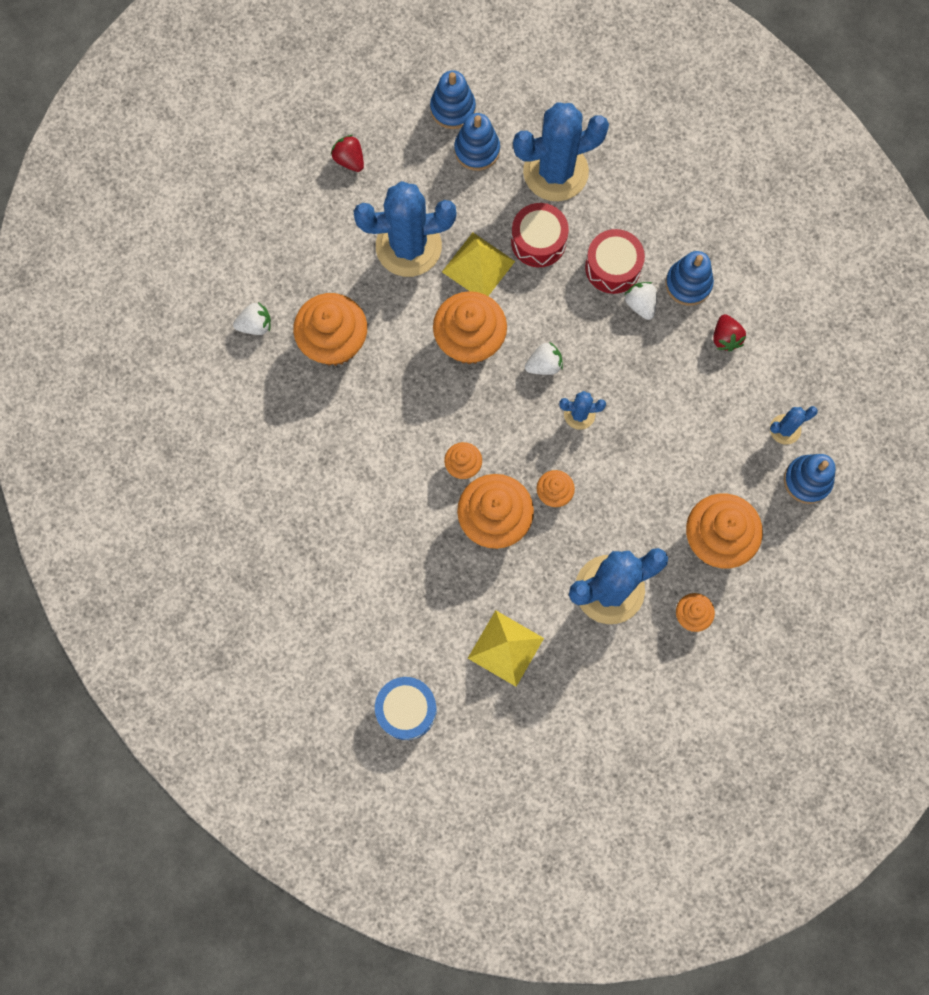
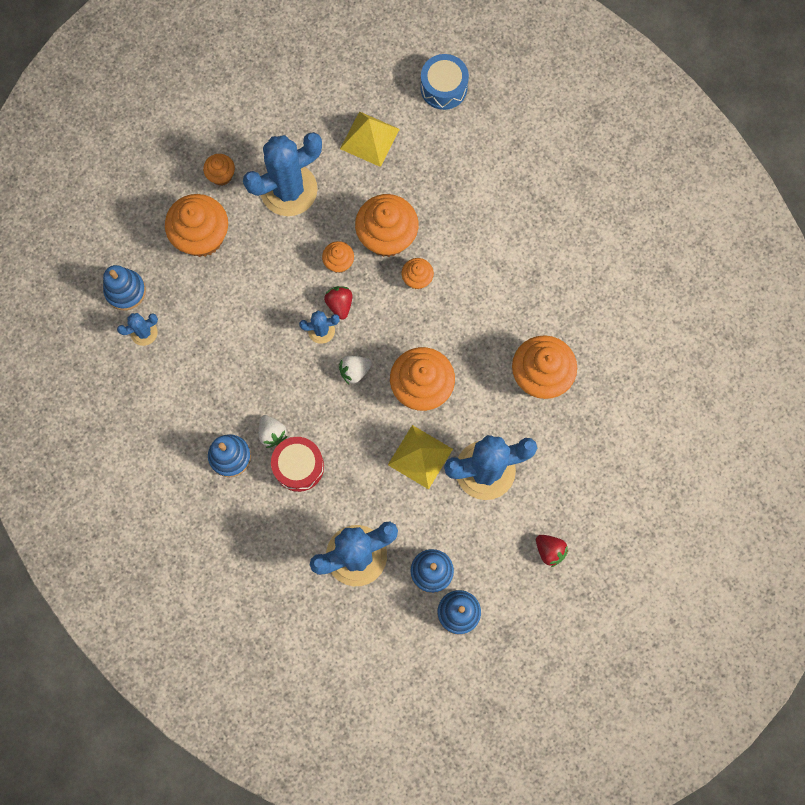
camera: 175 degrees right, 0 degrees up
(255, 325) = (611, 385): white strawberry -> none
(538, 241) = (367, 485): red drum -> none
(725, 338) = (196, 409): red strawberry -> red strawberry (339, 304)

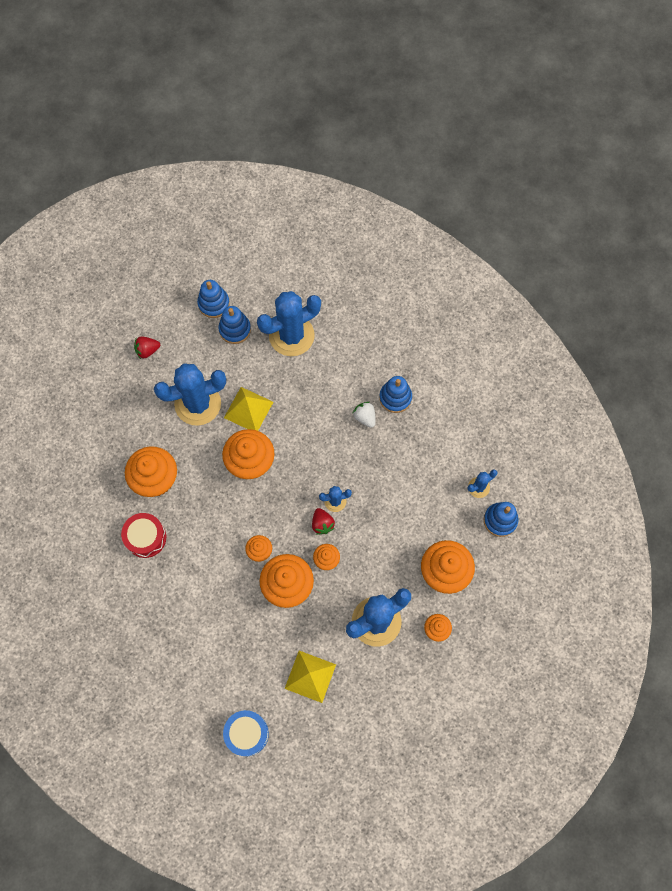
camera: 175 degrees right, 5 degrees down
(298, 466) = (341, 395): red drum -> red drum (146, 537)
(354, 371) = (305, 471): white strawberry -> none
(550, 551) = (147, 350): red strawberry -> red strawberry turned 60 degrees counterclockwise

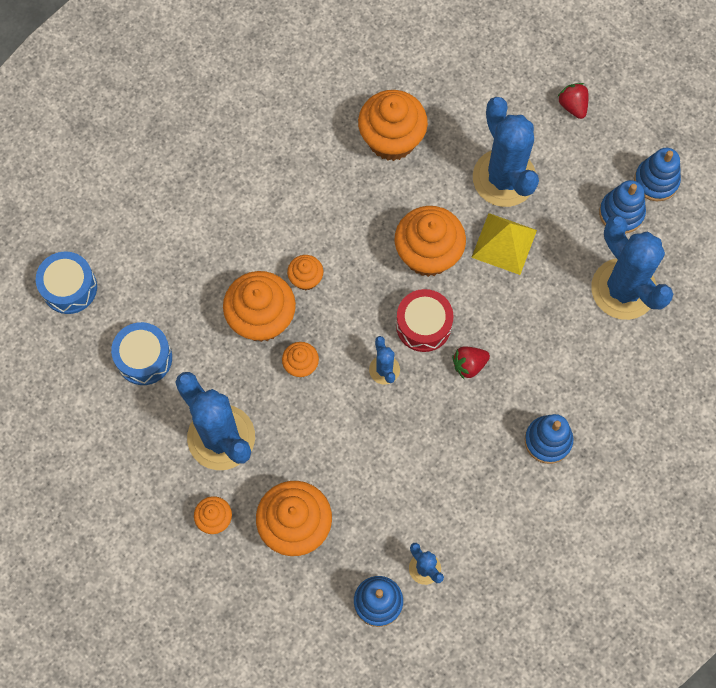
camera: 85 degrees right, 0 degrees up
(146, 537) = (312, 138): red drum -> red drum (423, 325)
(310, 676) = (144, 358): yellow pyramid -> blue drum
(322, 524) = (350, 355): red strawberry -> red strawberry (469, 365)
(365, 417) = (512, 400): white strawberry -> none

